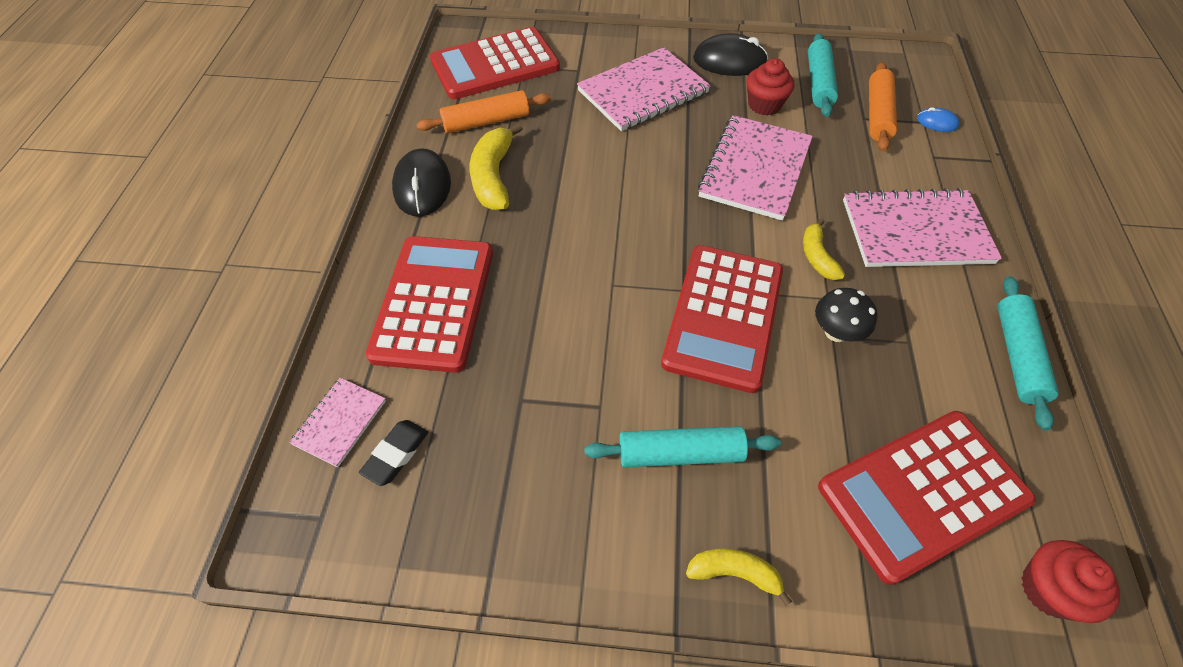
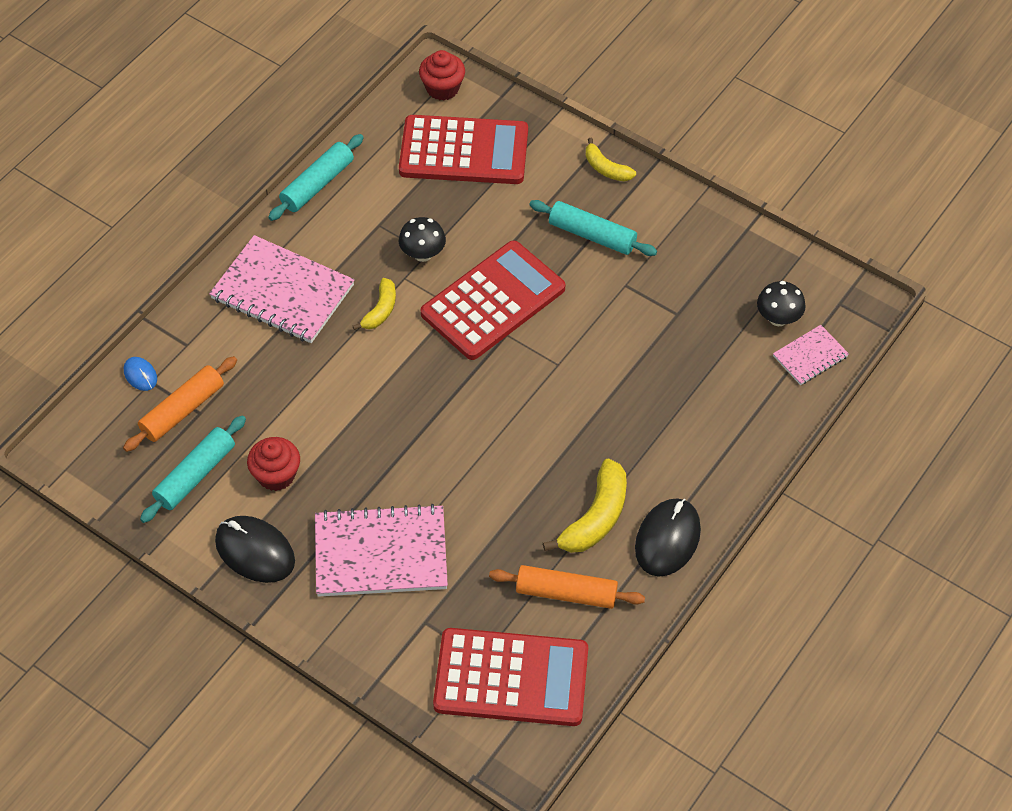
camera: 150 degrees left, 0 degrees up
(396, 454) = (778, 318): black eraser -> black mushroom
(434, 303) = (707, 415): red calculator -> none
(755, 169) = (354, 409): pink notebook -> none

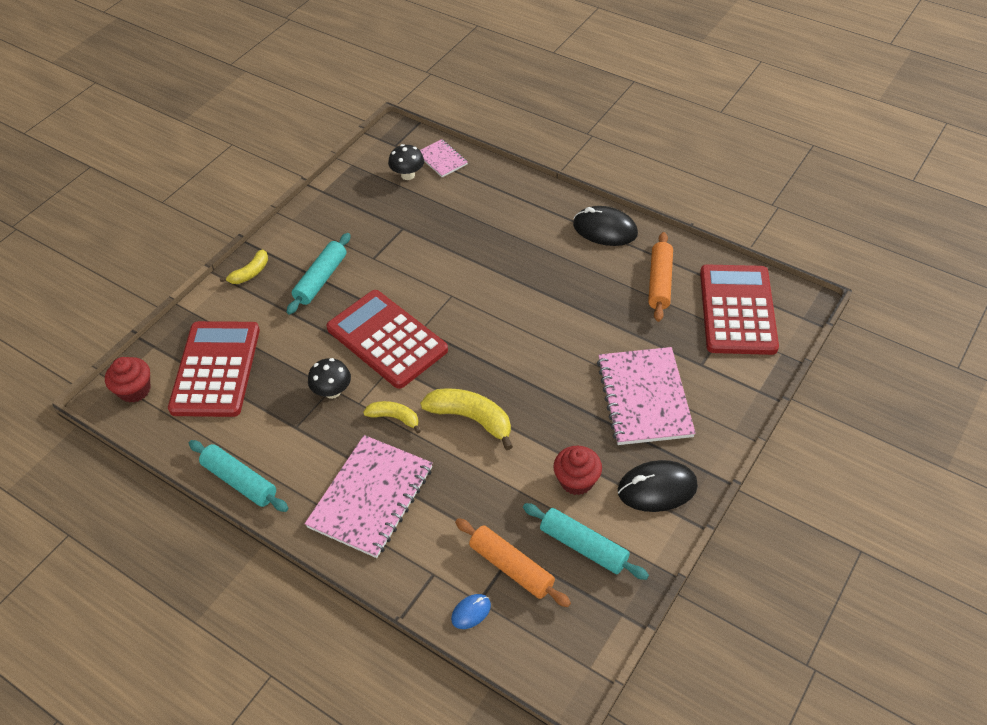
camera: 90 degrees left, 5 degrees down
(255, 551) = (657, 488): black mouse -> black mouse turned 45 degrees clockwise
(595, 517) = (592, 268): yellow banana -> yellow banana (471, 419)

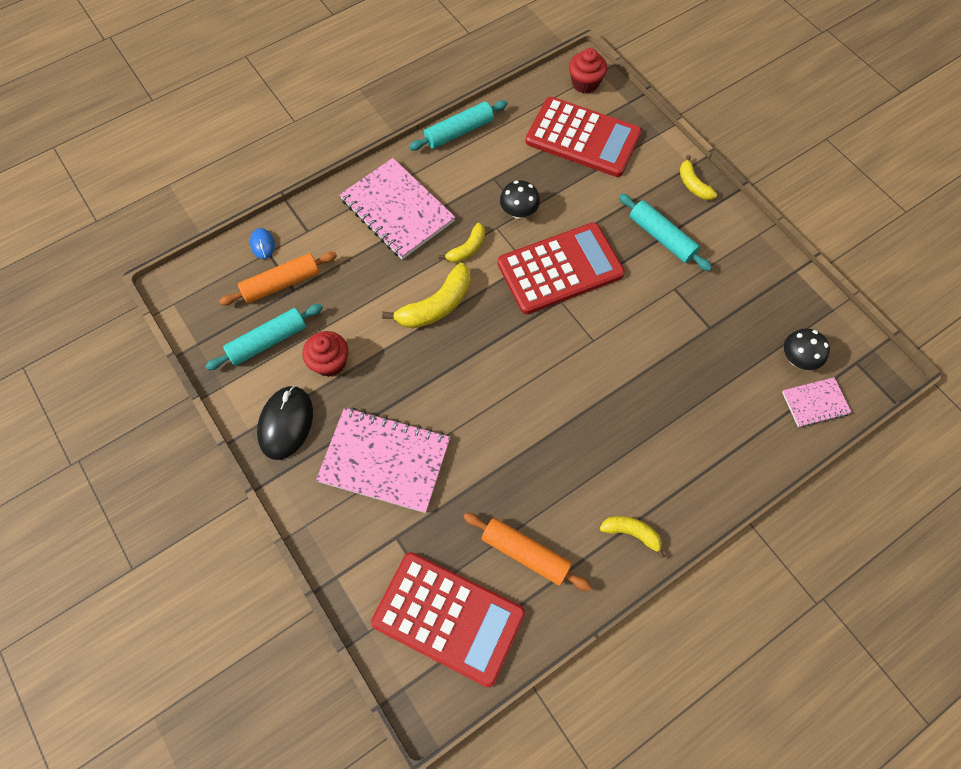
camera: 110 degrees right, 15 degrees up
(605, 229) = (631, 533): black mouse -> yellow banana

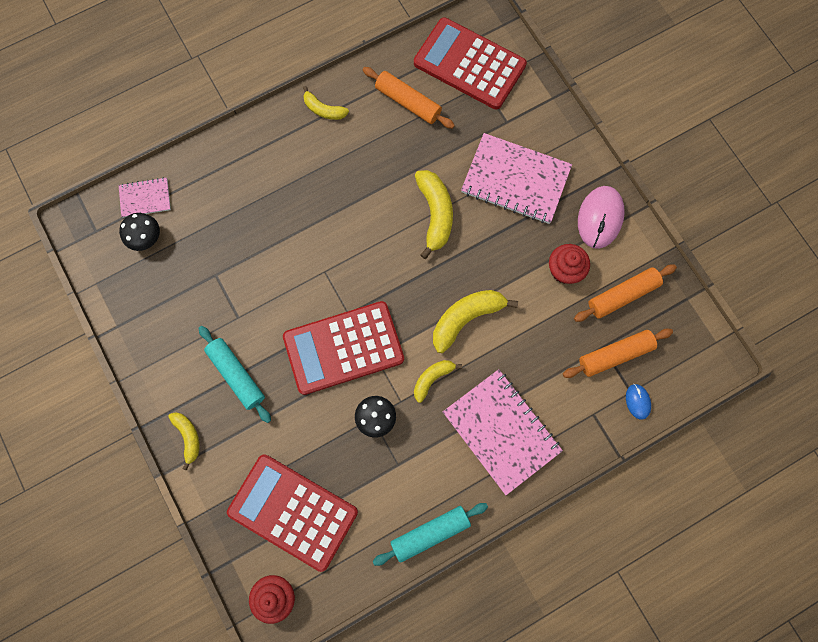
camera: 175 degrees left, 10 degrees up
(268, 341) = (622, 295): turquoise rolling pin -> orange rolling pin
(286, 423) = (600, 218): black mouse -> pink mouse
(478, 412) = (435, 214): none -> yellow banana

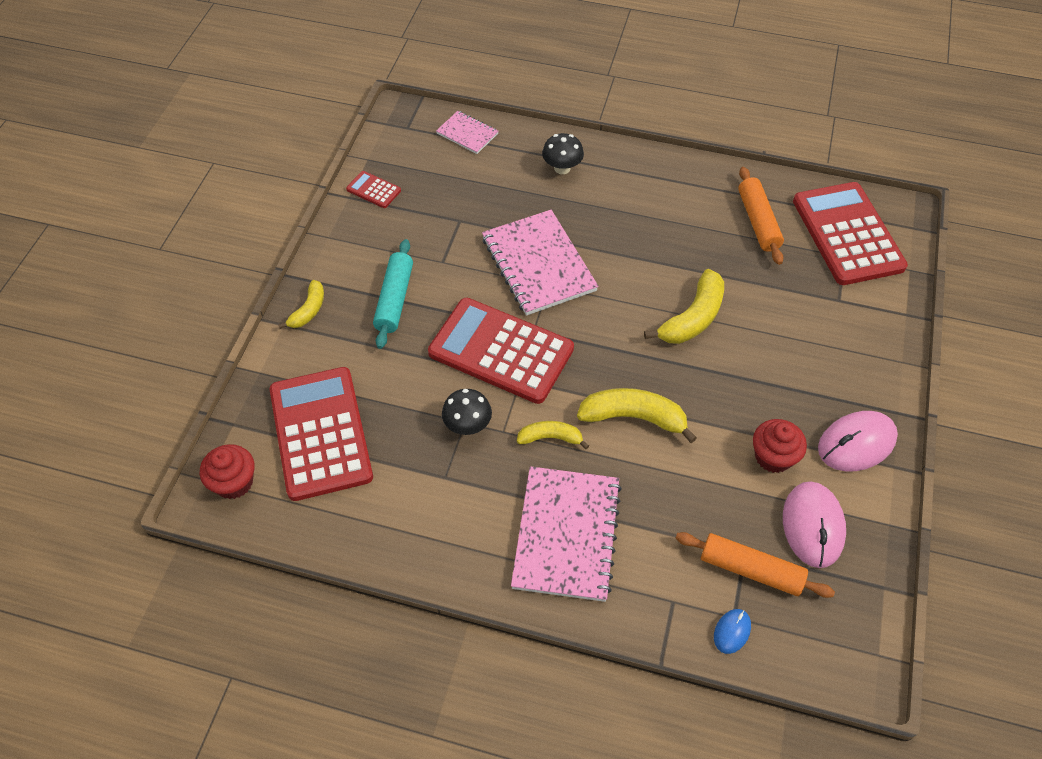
camera: 45 degrees right, 20 degrees down
(129, 305) = (373, 190): none -> red calculator
(146, 238) = (437, 159): black mushroom -> black mushroom (562, 168)
(324, 110) = (676, 176): yellow banana -> none
(430, 533) = (410, 557): turquoise rolling pin -> none
(515, 180) = (799, 349): pink notebook -> pink notebook (538, 264)
(622, 295) = (813, 526): orange rolling pin -> pink mouse

